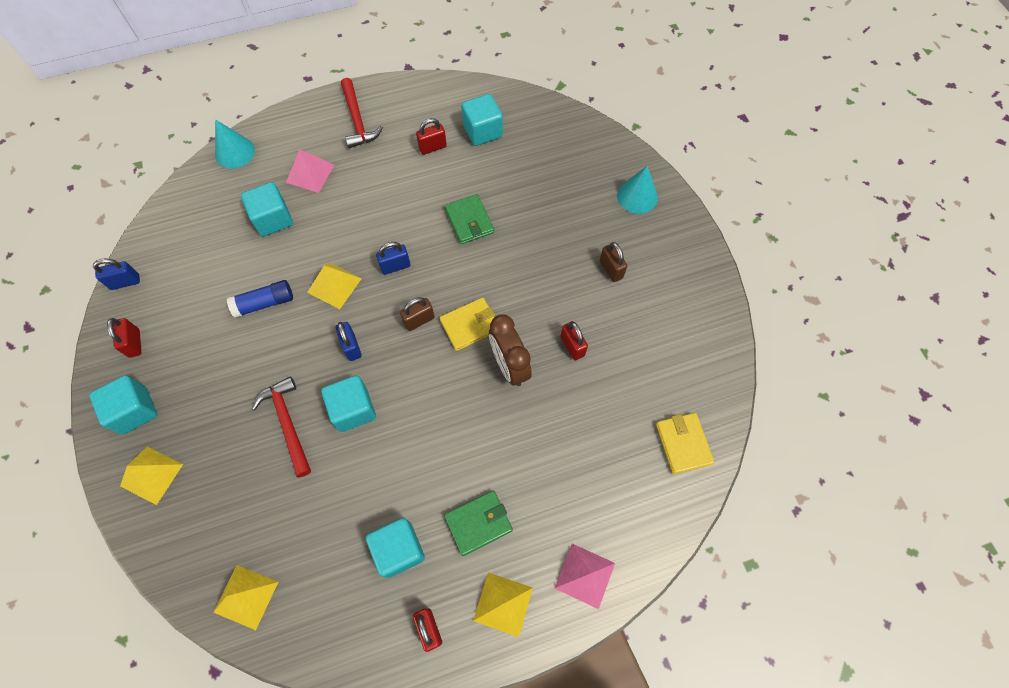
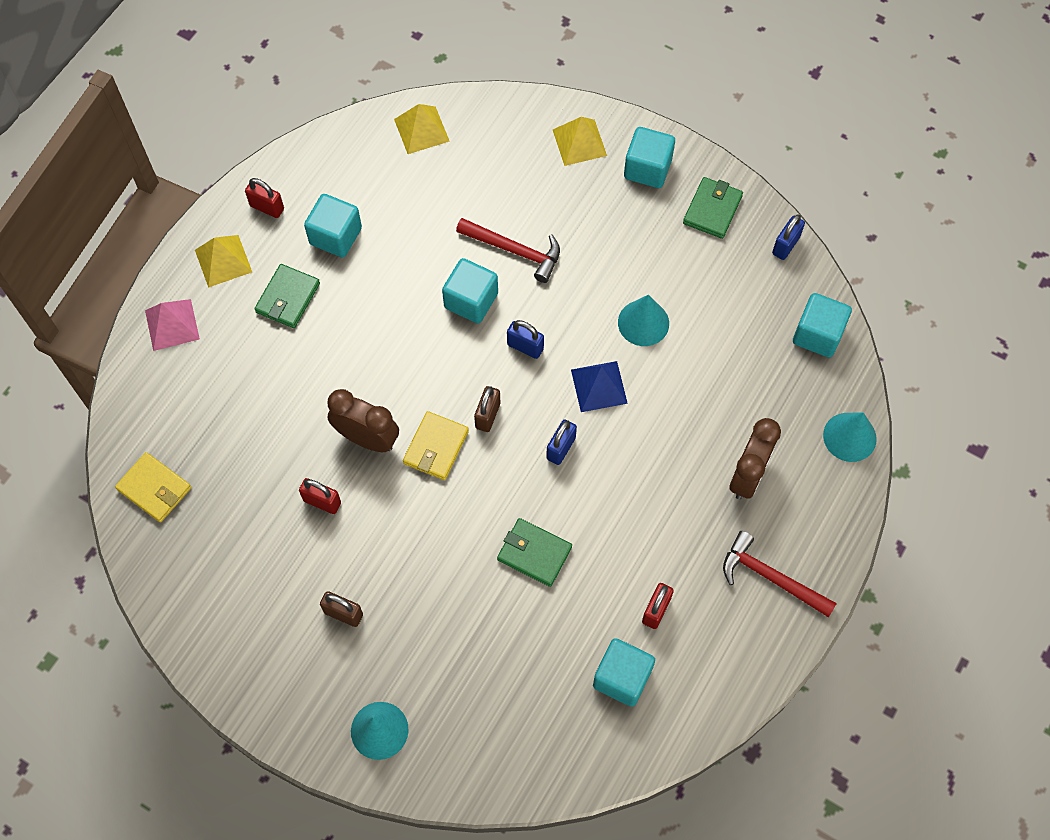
camera: 140 degrees right, 0 degrees up
(134, 343) = (712, 210): red padlock -> green wallet
(264, 303) = (643, 323): blue glue stick -> turquoise cone
(273, 219) = (727, 401): turquoise cube -> turquoise cube (817, 334)
(310, 173) = (748, 476): pink pyramid -> brown clock
(334, 285) = (599, 386): yellow pyramid -> blue pyramid

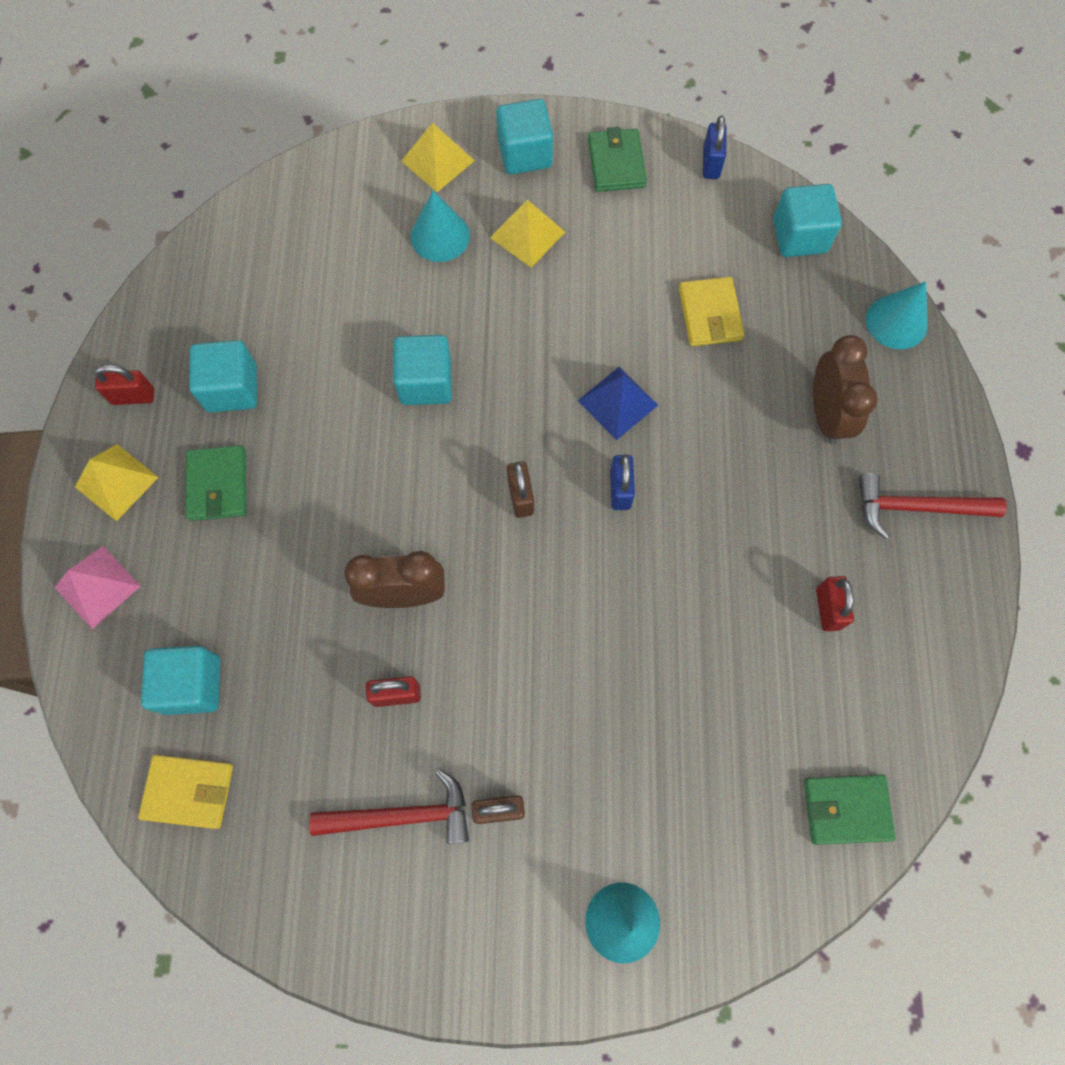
camera: 30 degrees left, 5 degrees up
(421, 130) = (259, 228): yellow pyramid -> yellow pyramid (527, 235)
(436, 447) = (486, 562): yellow wallet -> yellow wallet (710, 314)
(515, 251) = (440, 306): red hammer -> red hammer (403, 815)
(525, 347) = (514, 401): blue padlock -> none
(534, 553) = (664, 620): green wallet -> green wallet (846, 809)
(622, 677) = (840, 702): turquoise cube -> turquoise cube (192, 685)
(643, 323) = (621, 312): turquoise cone -> turquoise cone (440, 236)

